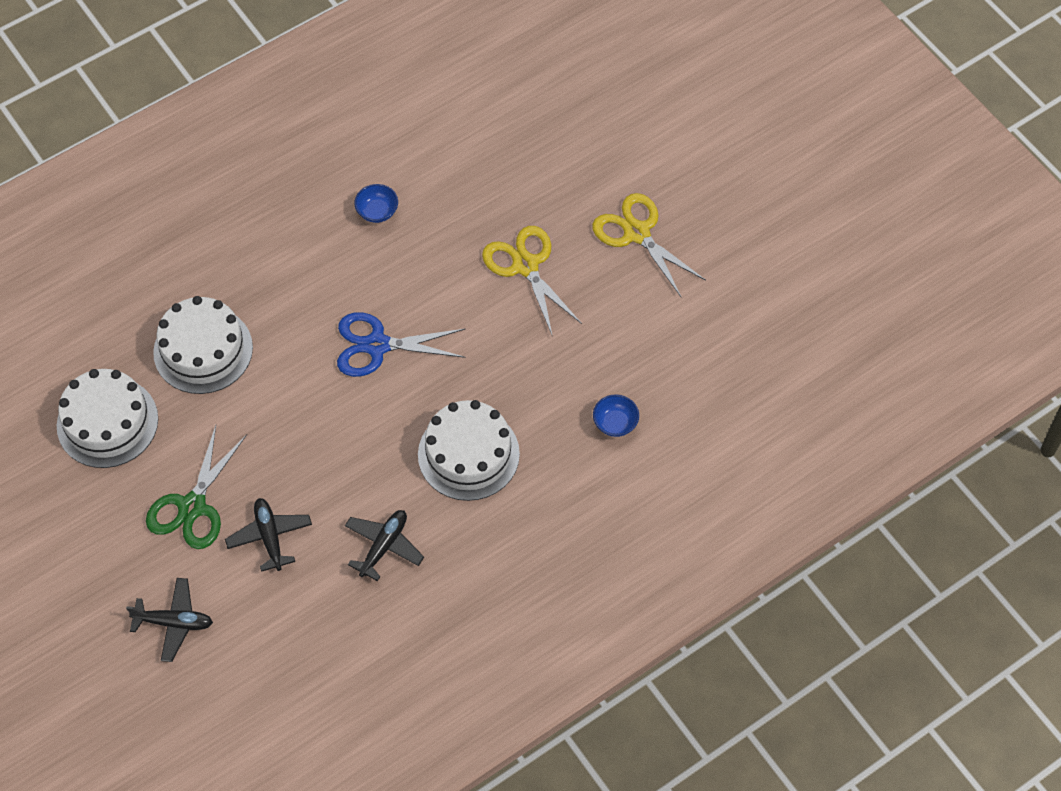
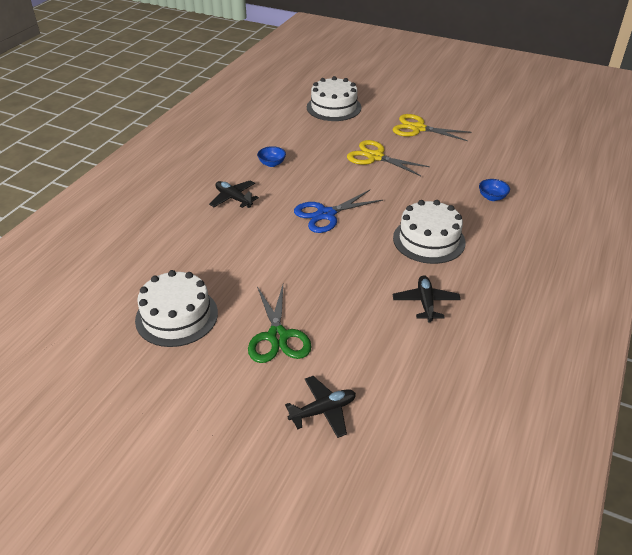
camera: 30 degrees left, 20 degrees down
(203, 350) = (216, 255): white cake -> white cake (333, 107)
(270, 537) = (347, 330): black plane -> black plane (233, 198)

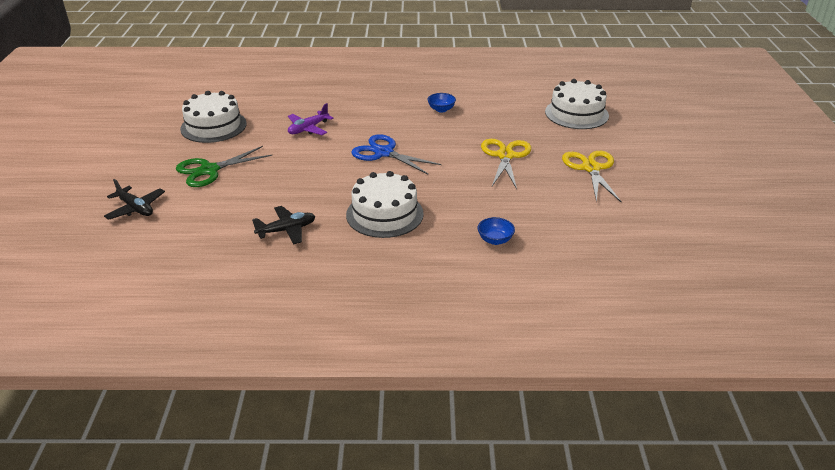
camera: 65 degrees right, 5 degrees down
(233, 198) = (373, 107): black plane -> none
(242, 248) = (308, 129): none -> purple plane

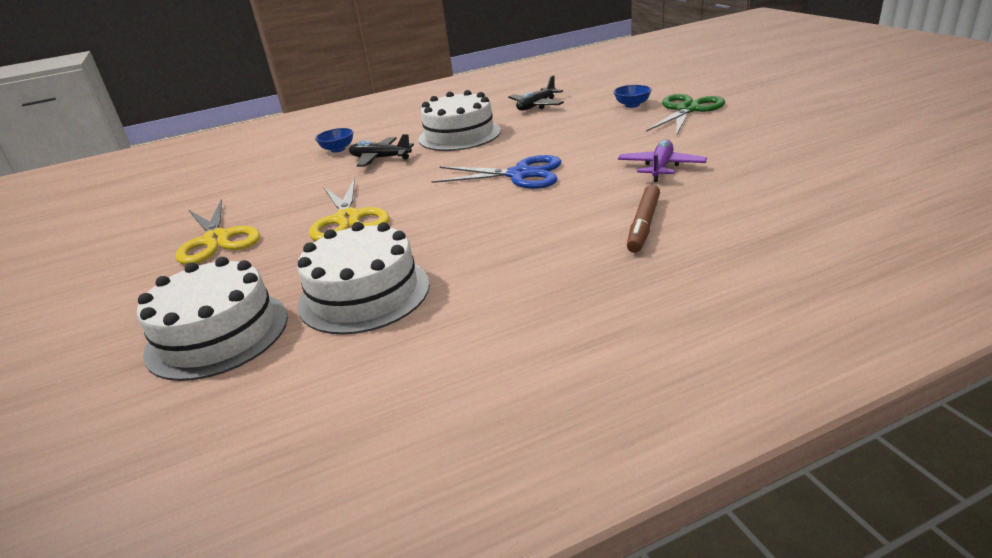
camera: 160 degrees right, 5 degrees down
(136, 208) = (688, 80): black plane -> black plane (380, 158)
(213, 126) = (784, 134): white cake -> white cake (364, 294)
(364, 102) = (643, 225): none -> brown marker
(441, 109) = (495, 256): blue bowl -> blue bowl (632, 105)

